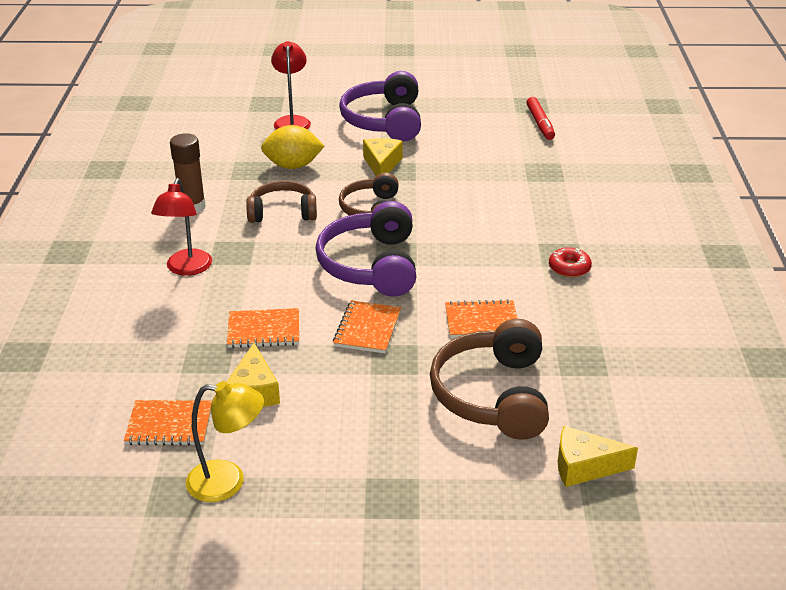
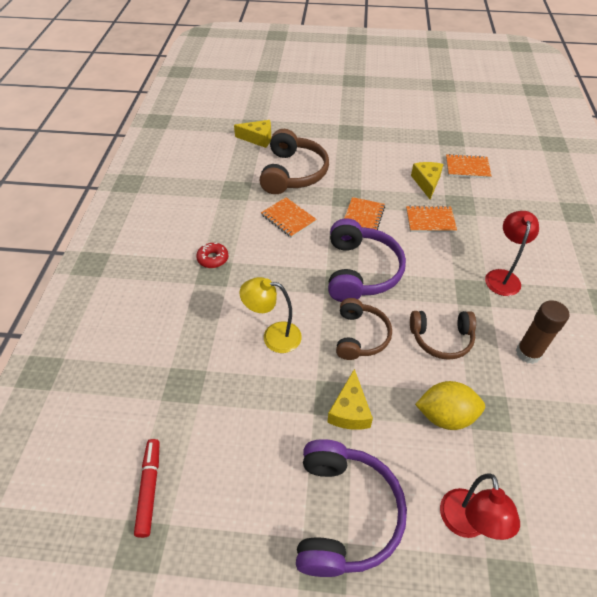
camera: 175 degrees left, 15 degrees up
(228, 481) = (428, 141): yellow lamp -> yellow lamp (273, 336)
(481, 321) = (288, 218): orange notebook -> orange notebook turned 45 degrees clockwise

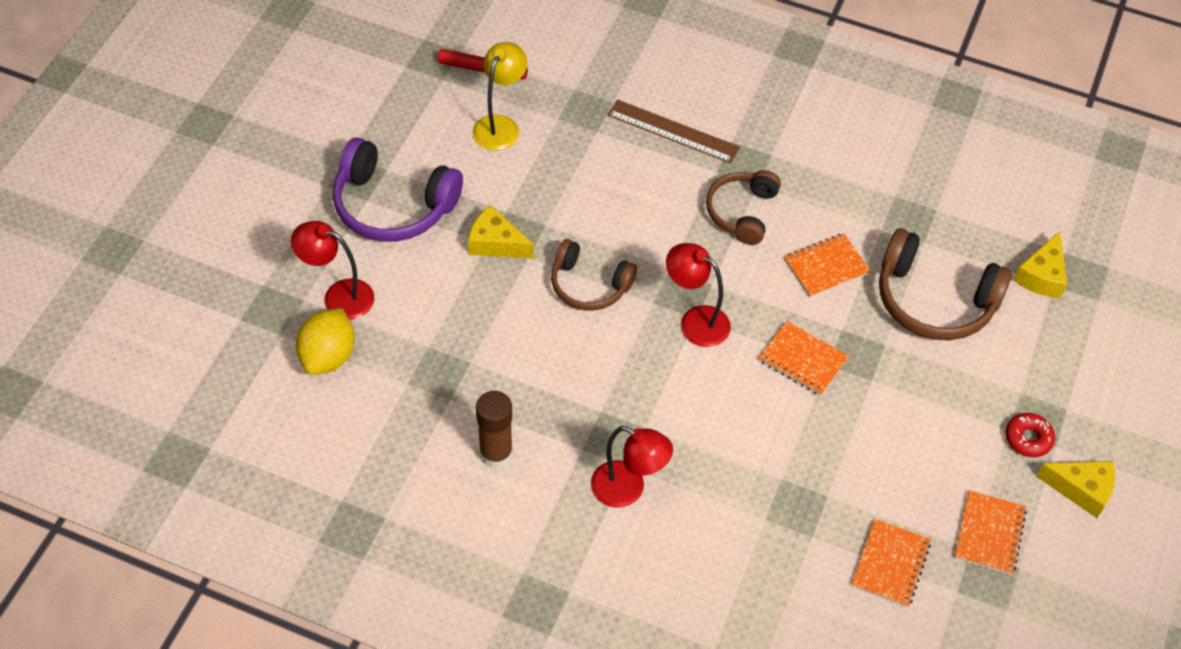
camera: 105 degrees right, 5 degrees up
(193, 319) = (673, 131): none -> brown ruler
(213, 259) = (770, 166): red donut -> red donut (1028, 439)
(273, 336) = (620, 200): yellow lamp -> yellow lamp (500, 125)
(360, 271) = (695, 321): purple headphones -> red lamp
(426, 182) = (864, 481): yellow cheese -> yellow cheese (1081, 489)
(430, 220) = (771, 447): orange notebook -> orange notebook (989, 534)
(441, 339) = (553, 368): brown headphones -> brown headphones (742, 212)
(445, 416) = (452, 328): yellow lemon -> yellow lemon (328, 356)

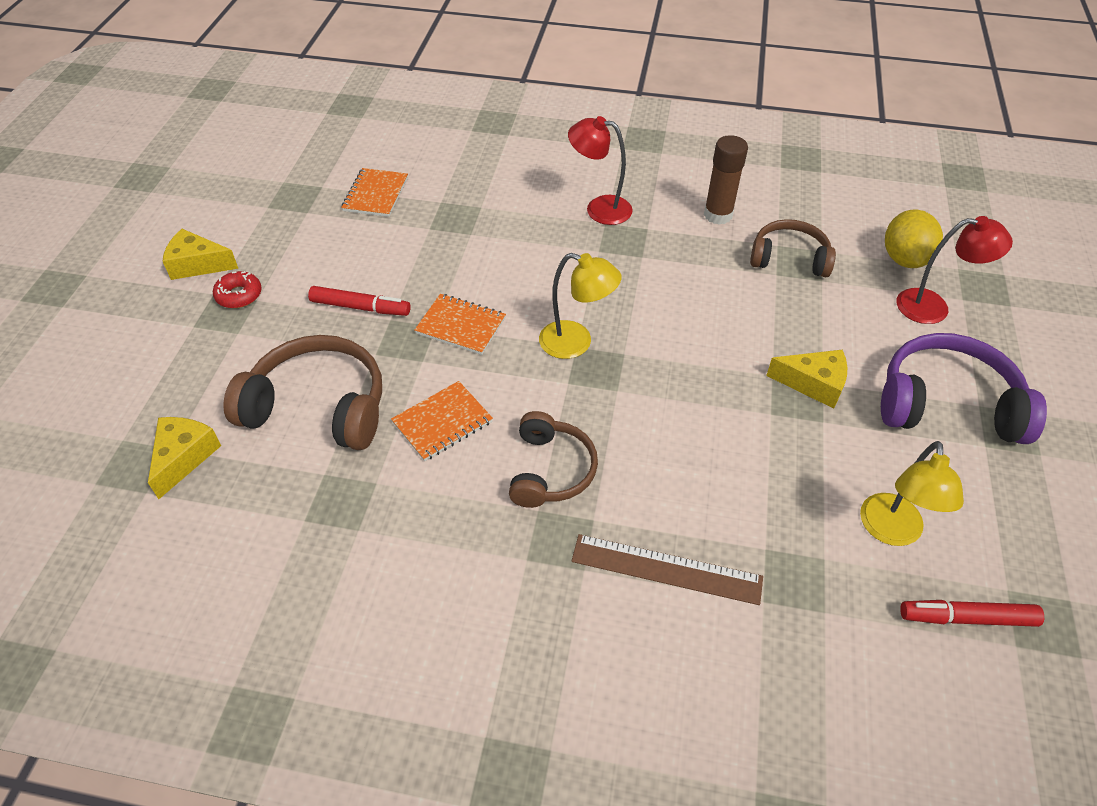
camera: 170 degrees right, 5 degrees down
(589, 285) = (696, 359): brown headphones -> brown headphones (789, 258)
(695, 321) = (576, 343): red lamp -> yellow lamp
(902, 400) = (360, 307): none -> red marker
(989, 534) = (289, 224): orange notebook -> none

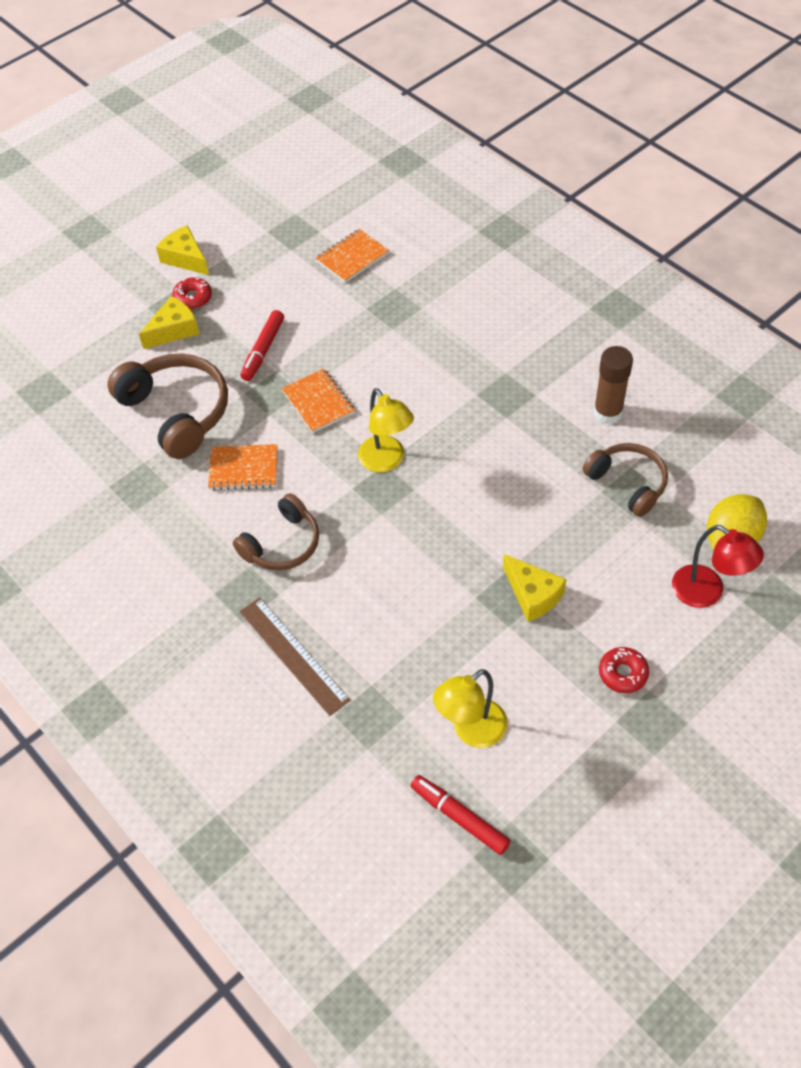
camera: 40 degrees right, 5 degrees up
(184, 457) = (74, 402): yellow cheese -> yellow cheese (174, 330)
(360, 307) = (263, 350): red marker -> red marker turned 60 degrees clockwise
(599, 208) = (513, 356): red lamp -> none
(947, 404) = (623, 673): purple headphones -> red donut

